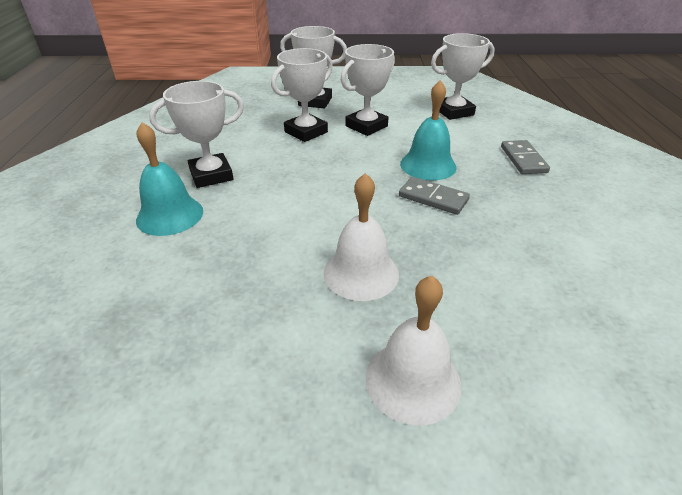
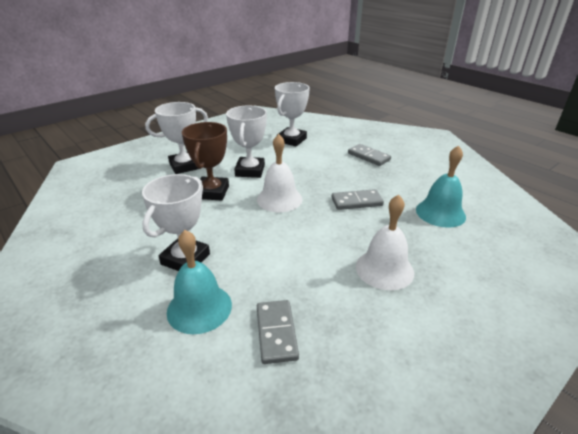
camera: 40 degrees left, 5 degrees down
(191, 265) = (276, 333): none -> grey domino
(306, 132) = (212, 192): white trophy -> brown trophy
(413, 380) = (488, 311): white bell -> white bell (279, 199)
(428, 165) = (325, 182): turquoise bell -> turquoise bell (440, 213)

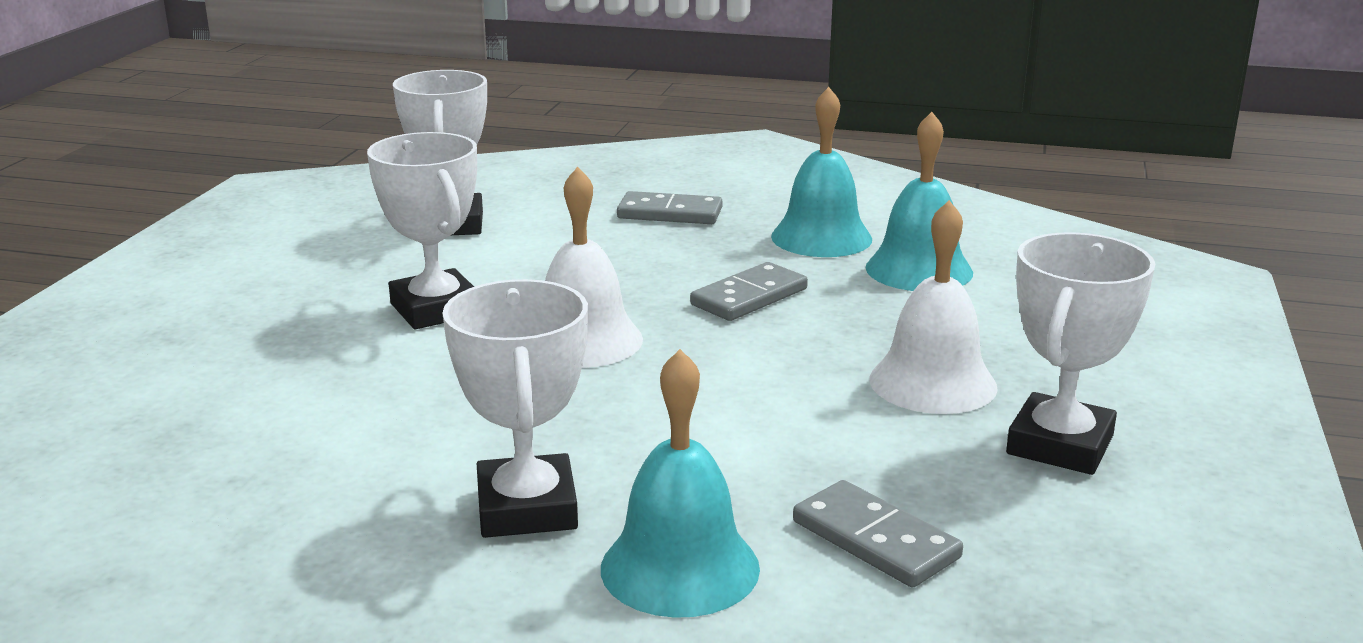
camera: 35 degrees left, 10 degrees down
(184, 166) = (242, 347): white trophy -> white trophy (1060, 445)
(212, 192) = (402, 375): brown trophy -> none
(415, 184) = (821, 237): none -> turquoise bell

